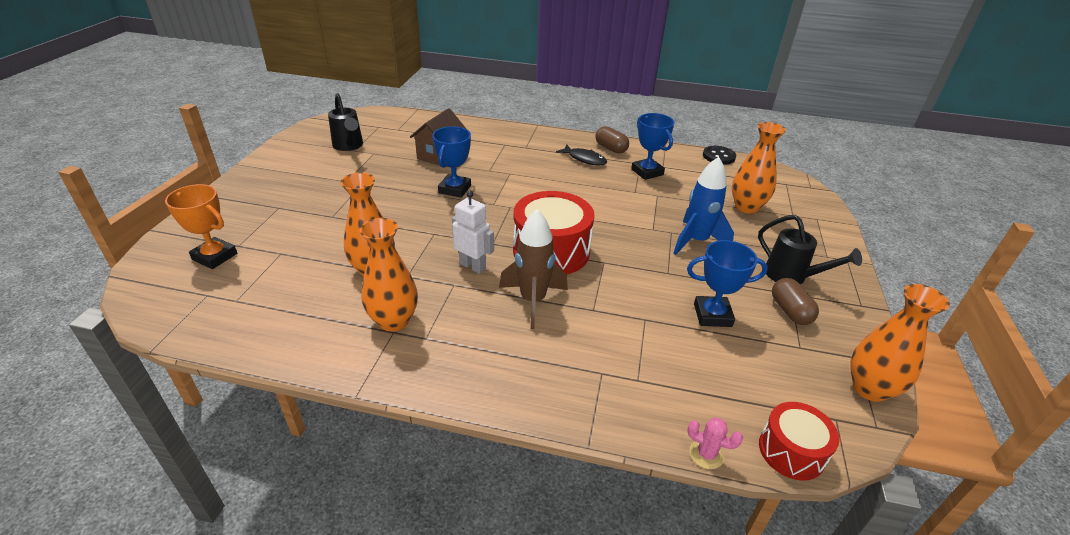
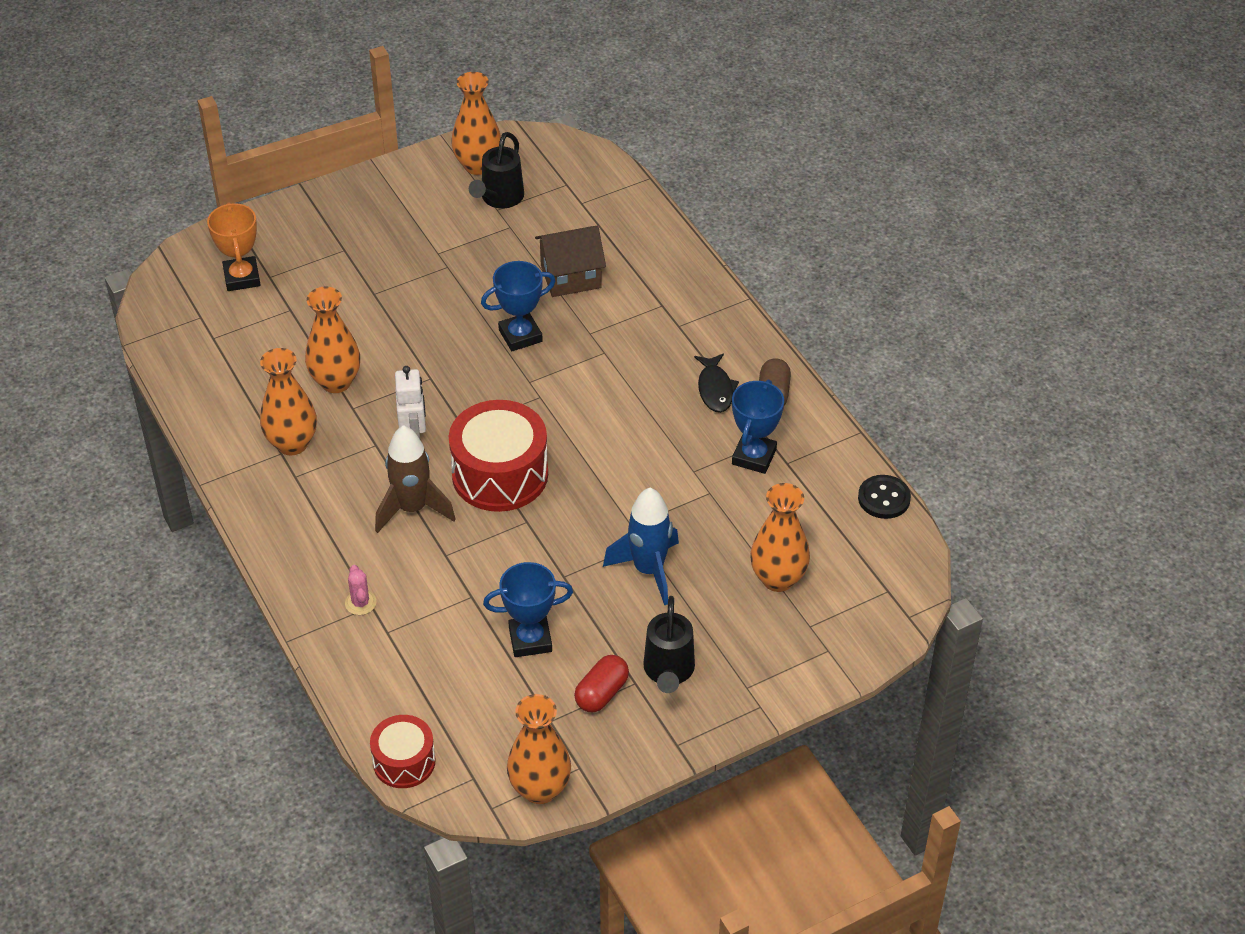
camera: 50 degrees right, 10 degrees up
(314, 140) = (478, 165): none -> orange vase
(706, 454) = (348, 712): pink cactus -> pink cactus (360, 603)
(712, 315) = (530, 639): blue trophy -> blue trophy turned 60 degrees counterclockwise
(790, 311) = (601, 693): brown capsule -> red capsule

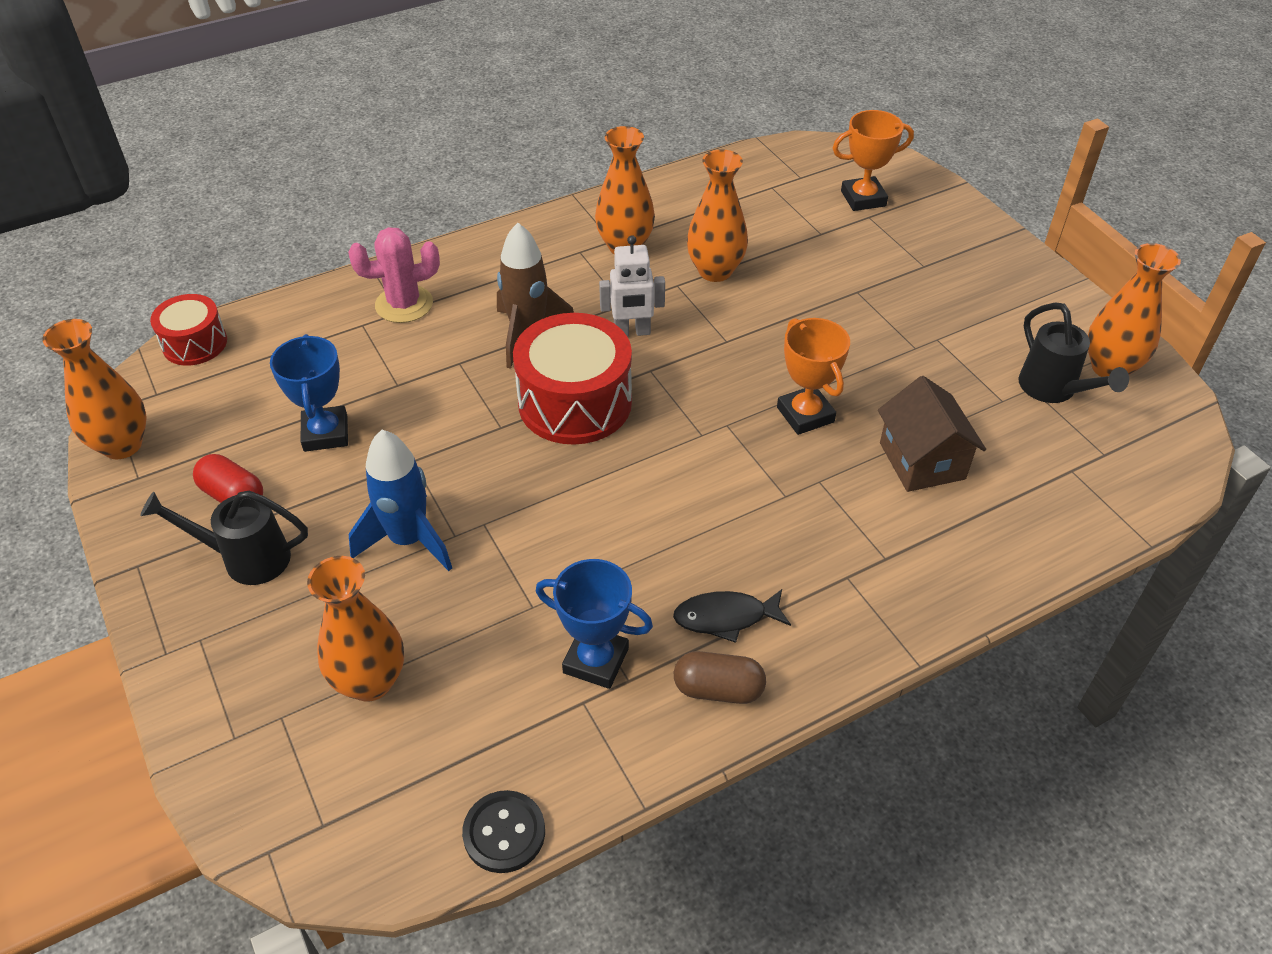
camera: 90 degrees right, 0 degrees up
(360, 603) = (404, 304): pink cactus -> pink cactus, size x1.77
(499, 199) = (1053, 389): black watering can -> black watering can turned 135 degrees counterclockwise
(520, 336) = (805, 415): blue trophy -> orange trophy

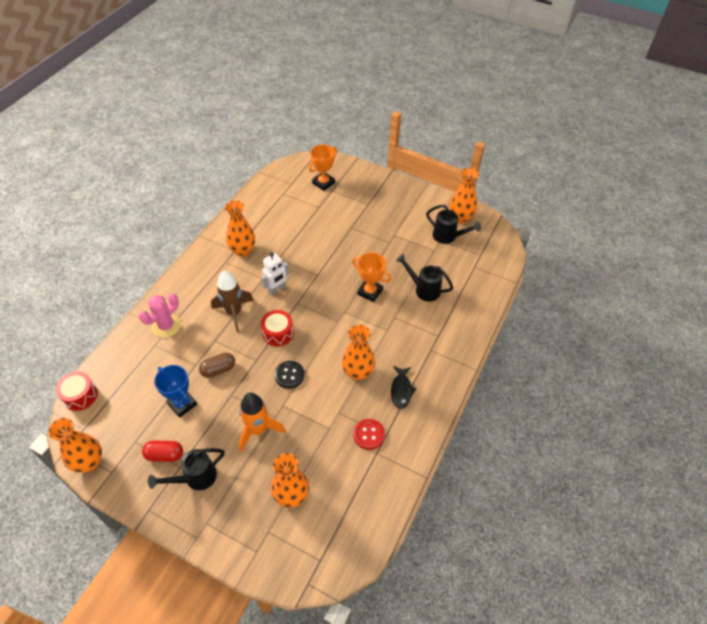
camera: 35 degrees left, 5 degrees up
(408, 540) = (258, 430): blue rocket -> orange rocket
(504, 833) = (387, 518): black button -> black button (289, 375)
(575, 402) = (278, 333): red drum -> red drum, size x0.58
(596, 660) = (369, 434): blue trophy -> red button
(715, 271) = (289, 244): orange vase -> orange vase (357, 372)
(718, 689) = (419, 419): brown capsule -> brown capsule (218, 369)
(725, 617) = (401, 390): black fish -> black fish turned 45 degrees counterclockwise
(922, 461) = (424, 289): brown house -> black watering can

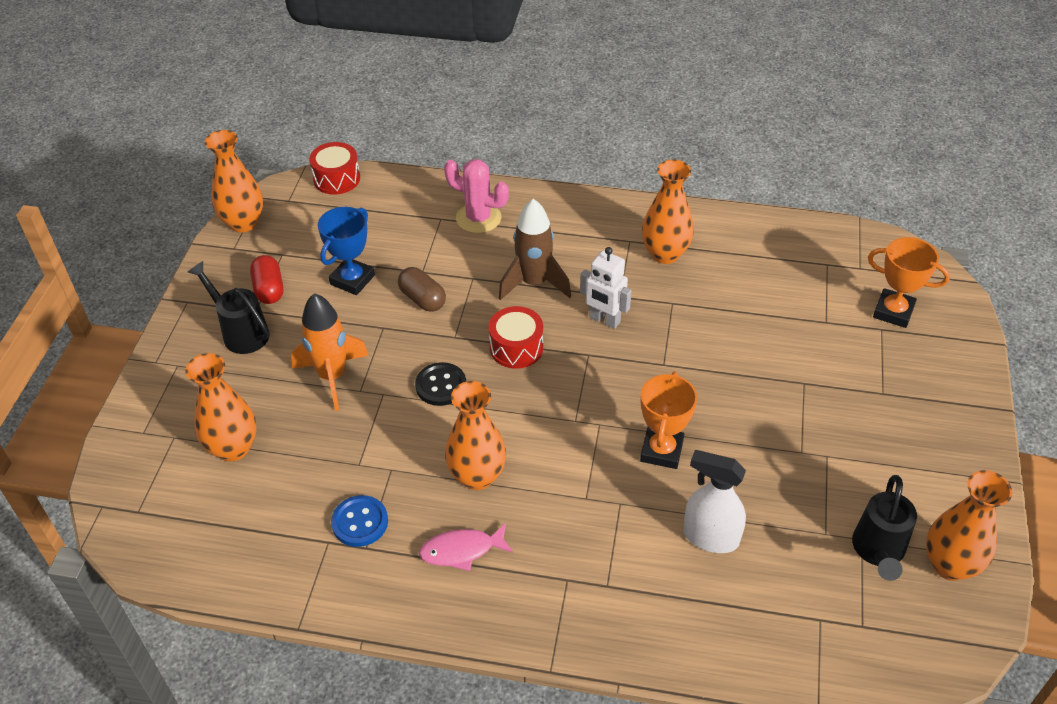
camera: 75 degrees right, 5 degrees down
(369, 434) = (360, 522): red button -> blue button
(401, 390) = (461, 550): black fish -> pink fish
(424, 289) = (710, 537): black watering can -> white spray bottle

